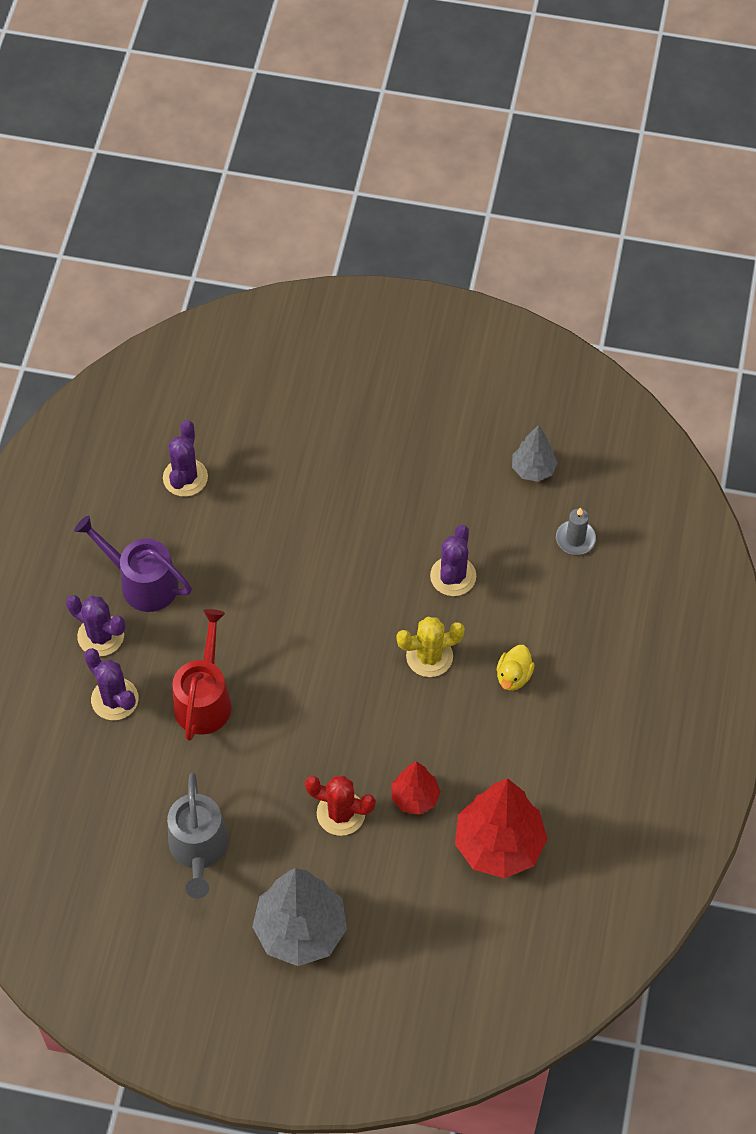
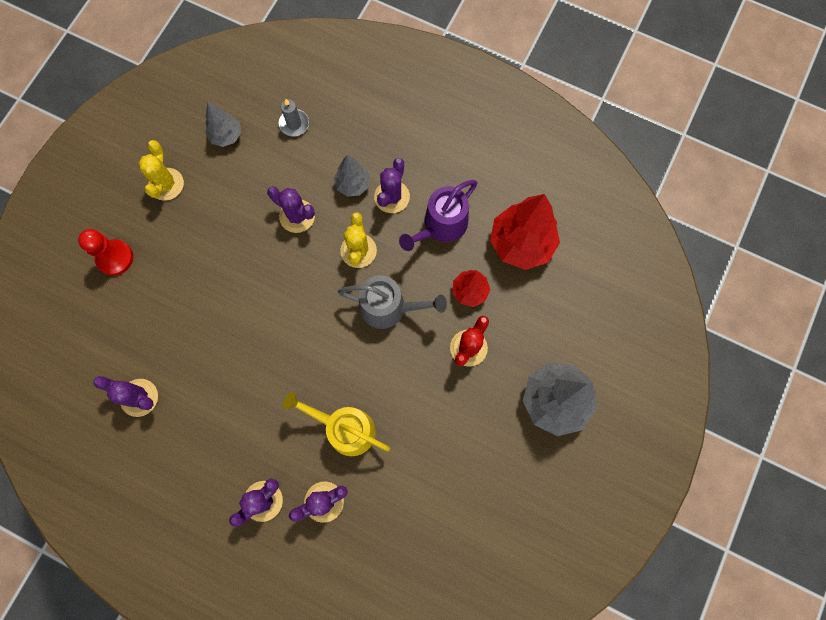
camera: 75 degrees left, 15 degrees up
(142, 583) = (225, 455): purple watering can -> purple watering can (441, 226)
(199, 849) = (471, 462): grey watering can -> grey watering can (388, 307)
(204, 699) = (345, 429): red watering can -> yellow watering can
(340, 402) = (115, 258): none -> red pawn
(448, 425) = (166, 184): none -> yellow cactus
(513, 676) = (392, 197): yellow duck -> purple cactus
(515, 627) = (353, 184): none -> grey tree

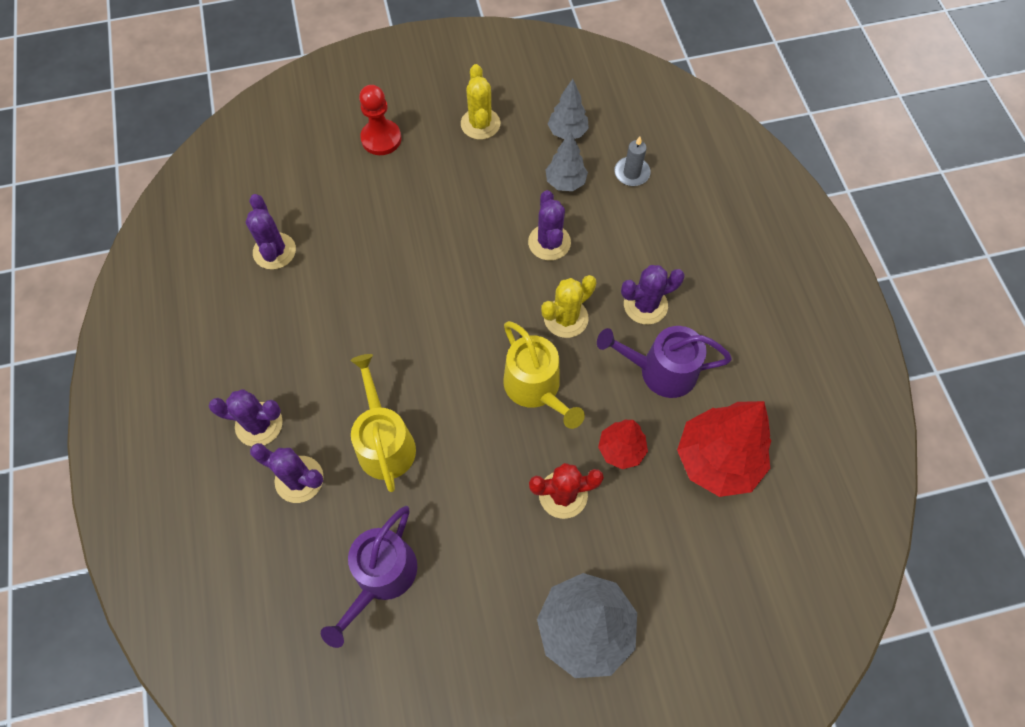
camera: 50 degrees right, 10 degrees down
(166, 184) = (480, 124): yellow cactus -> yellow cactus turned 60 degrees counterclockwise
(353, 184) = (624, 263): grey tree -> grey tree (565, 182)
(388, 307) = (536, 388): grey watering can -> yellow watering can
(429, 496) = (381, 576): none -> purple watering can

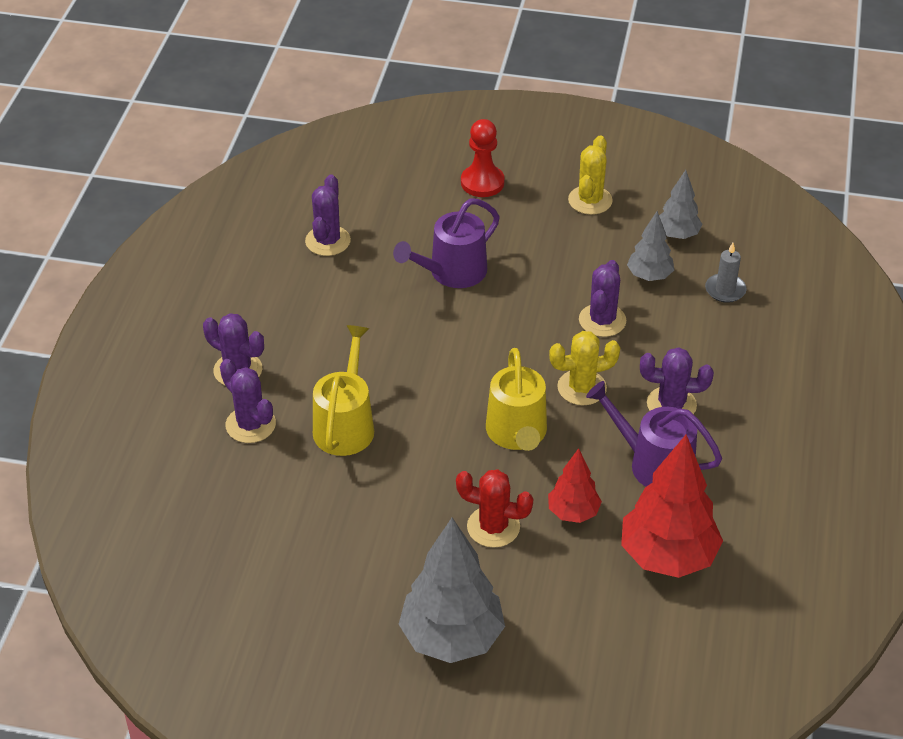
camera: 25 degrees right, 20 degrees down
(381, 576) = (283, 525): purple watering can -> purple watering can (452, 272)

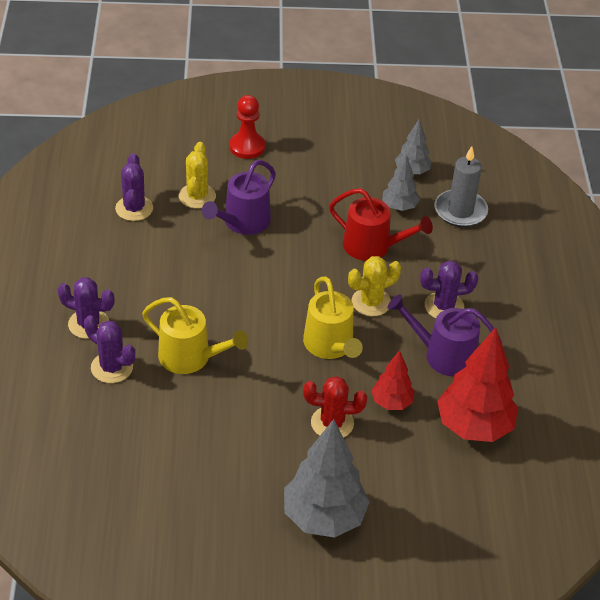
camera: 15 degrees left, 0 degrees up
(345, 425) = (190, 357): yellow watering can -> yellow watering can turned 120 degrees clockwise
(590, 200) = (336, 152): yellow cactus -> yellow cactus (197, 196)
(602, 320) = (372, 246): purple cactus -> red watering can
(725, 290) = (460, 211): grey candle -> grey candle, size x1.65

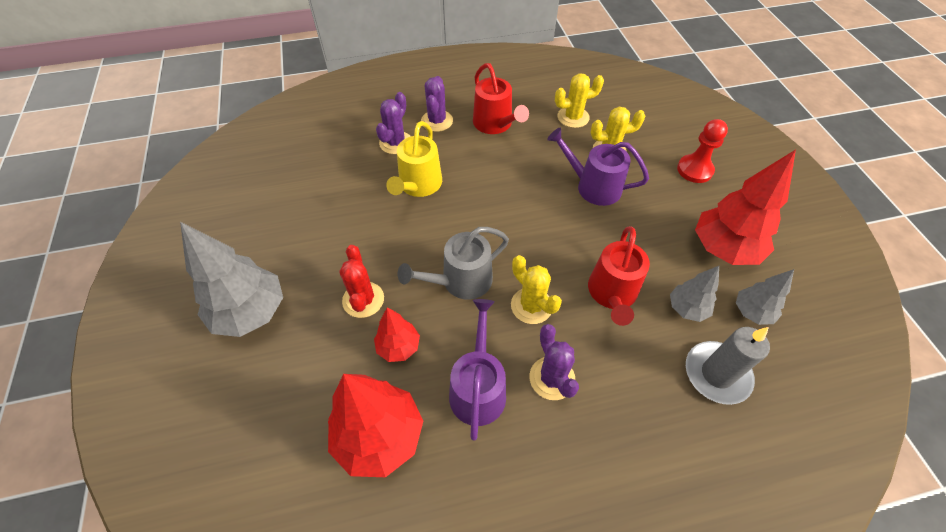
camera: 80 degrees right, 10 degrees up
(117, 274) = (495, 124): none -> red watering can
(134, 208) = (573, 117): purple cactus -> yellow cactus
(330, 345) = (461, 281): yellow watering can -> grey watering can
(346, 163) = (723, 249): none -> red tree

